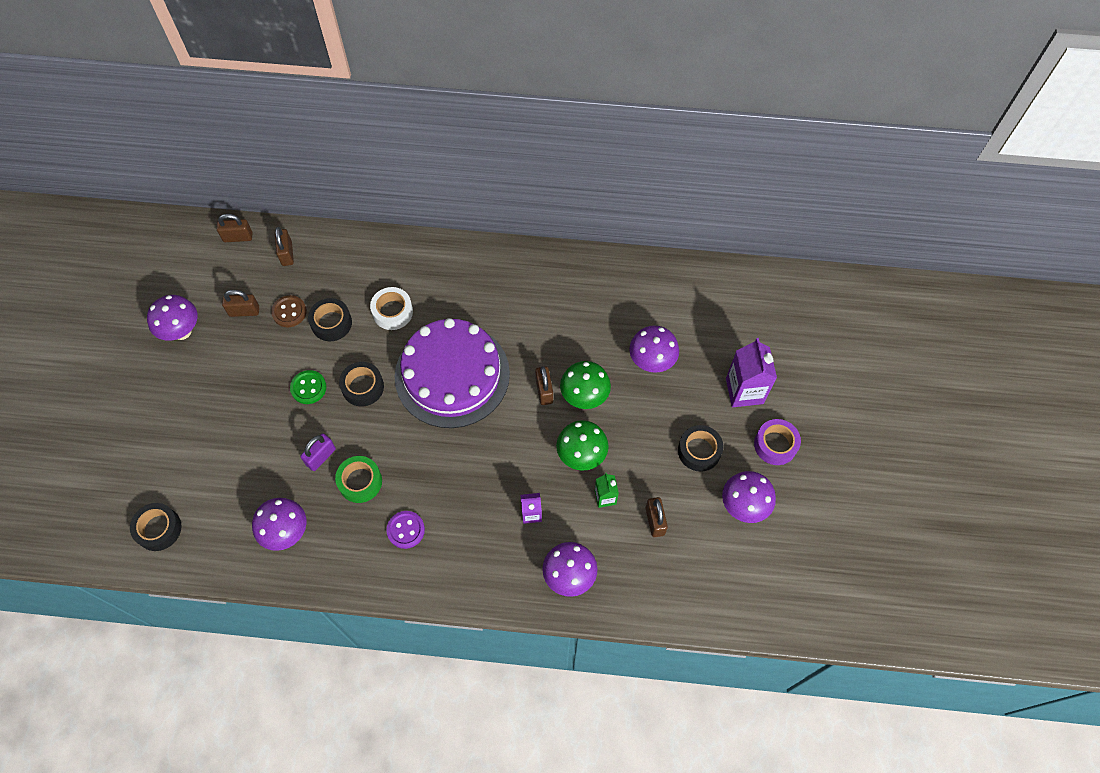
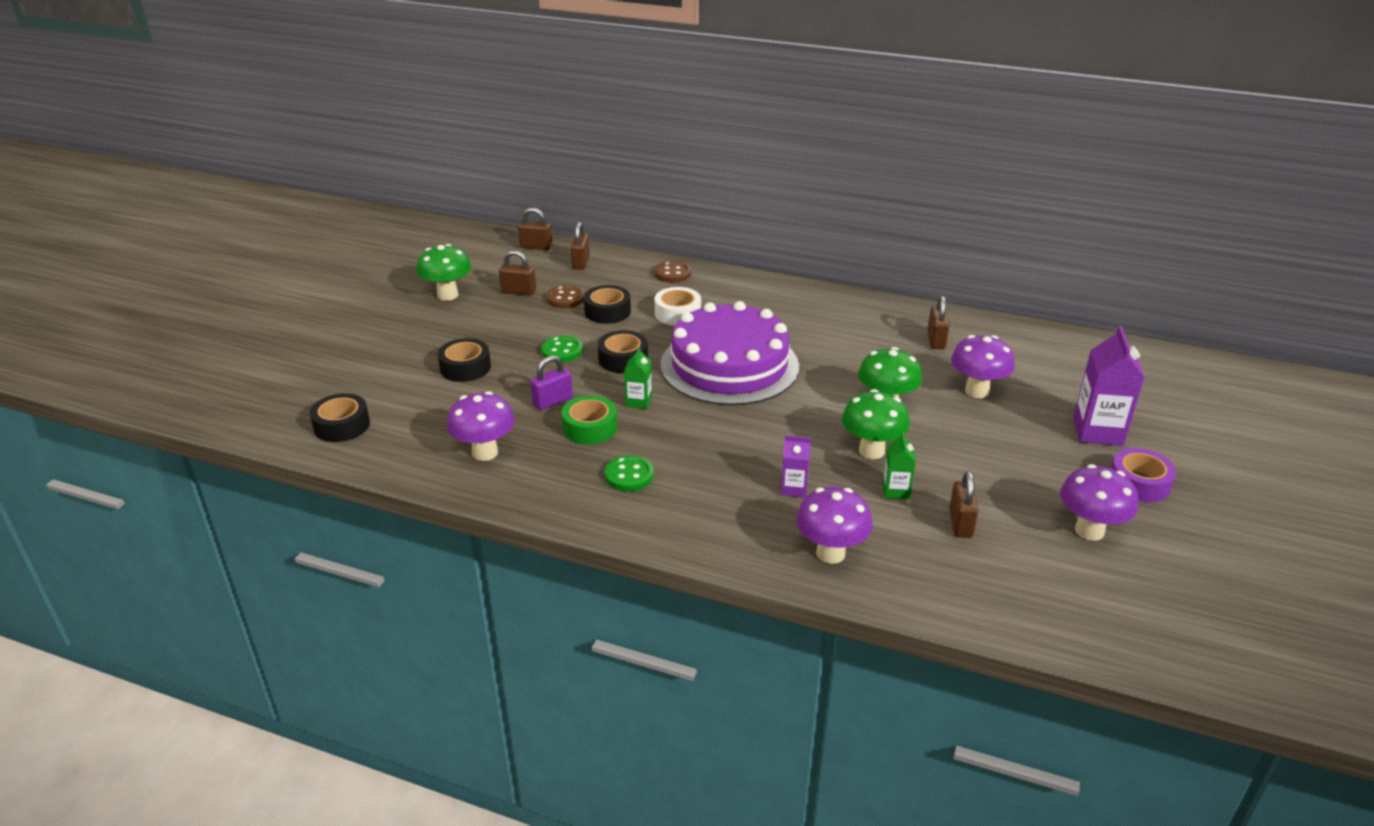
camera: 15 degrees right, 30 degrees down
(182, 331) = (448, 295): purple mushroom -> green mushroom
(374, 252) = (672, 273): none -> brown button
(390, 440) = (638, 401): none -> green carton
(406, 530) = (629, 475): purple button -> green button
(544, 391) = (837, 393): brown padlock -> brown padlock (936, 340)
(699, 451) = (1030, 472): black tape -> black tape (465, 367)

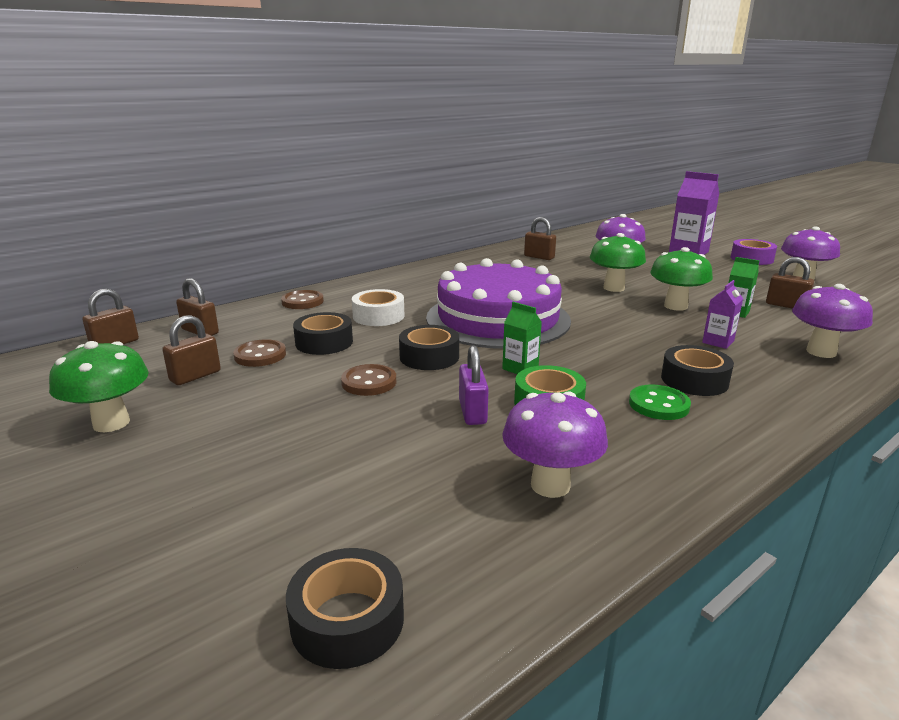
camera: 60 degrees left, 10 degrees down
(465, 367) = (321, 452): black tape -> black tape (694, 380)
(562, 351) = (369, 382): green button -> brown button

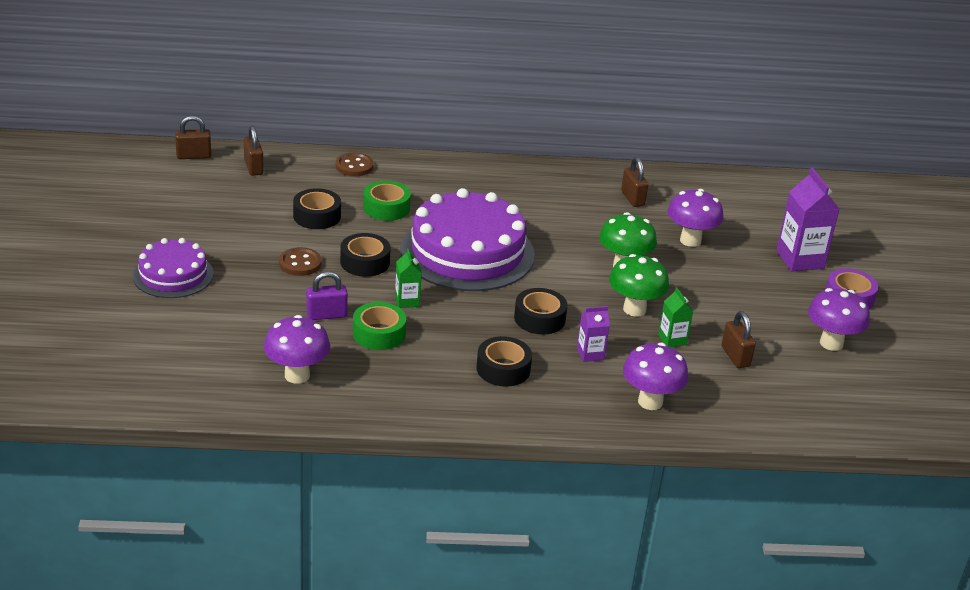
camera: 35 degrees right, 10 degrees up
(111, 423) = (138, 223): green mushroom -> none
(195, 376) = (211, 208): brown padlock -> none
(231, 455) = (173, 275): none -> purple cake
(260, 355) = (265, 208): brown button -> none
(347, 620) = (134, 376): black tape -> black tape (539, 318)
(378, 316) = (386, 207): white tape -> green tape
(472, 412) = (326, 315): purple padlock -> purple padlock turned 45 degrees clockwise
(658, 405) = (443, 370): green button -> none

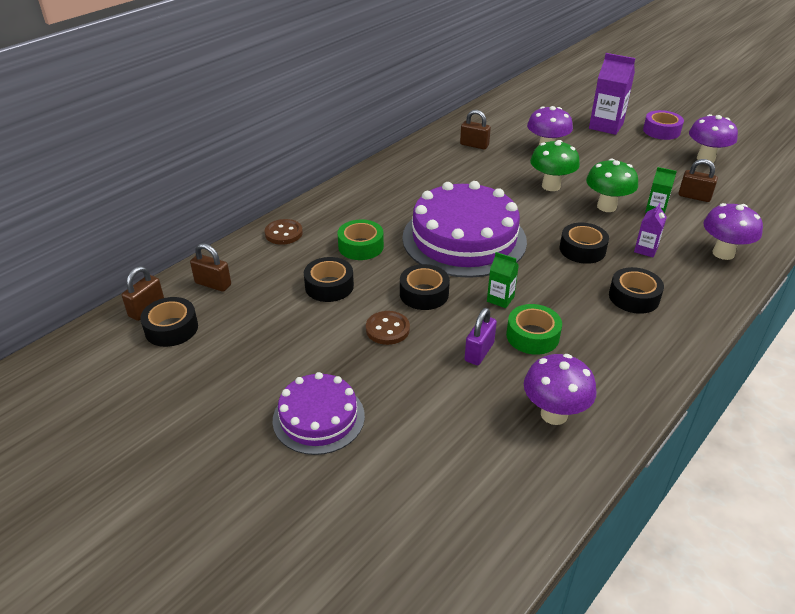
camera: 45 degrees left, 5 degrees up
(187, 175) = (171, 328): none -> black tape

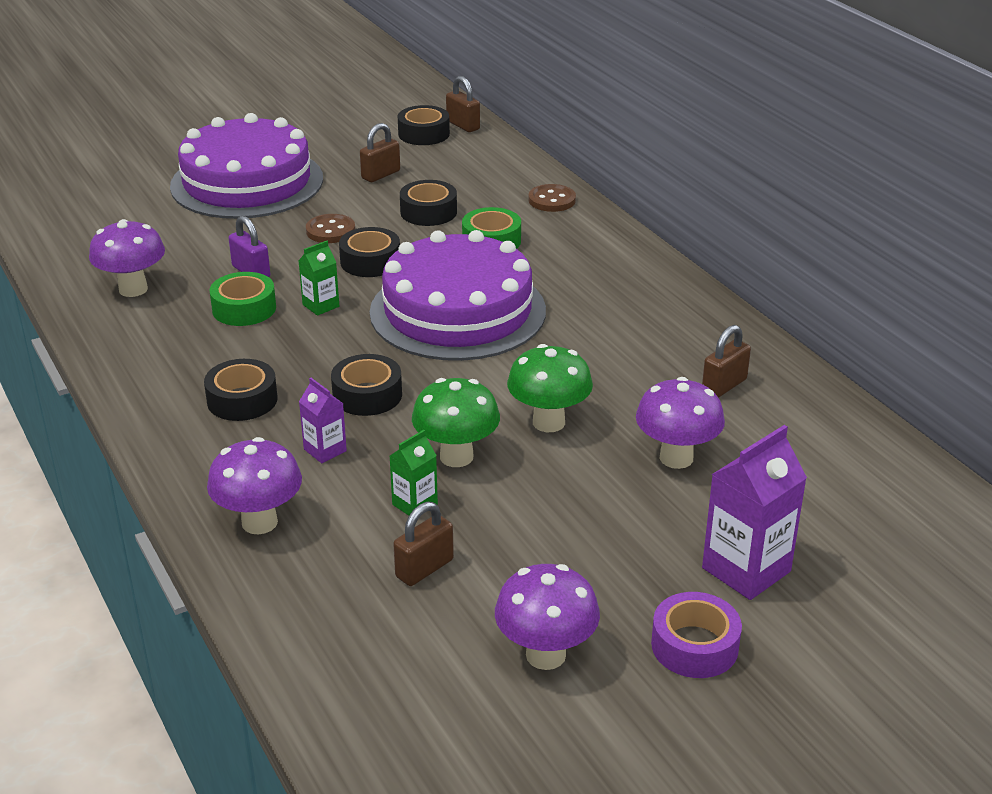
camera: 110 degrees right, 5 degrees down
(213, 284) = (480, 156): brown padlock -> brown padlock (380, 175)
(318, 418) = (247, 182): purple cake -> purple cake, size x1.78

